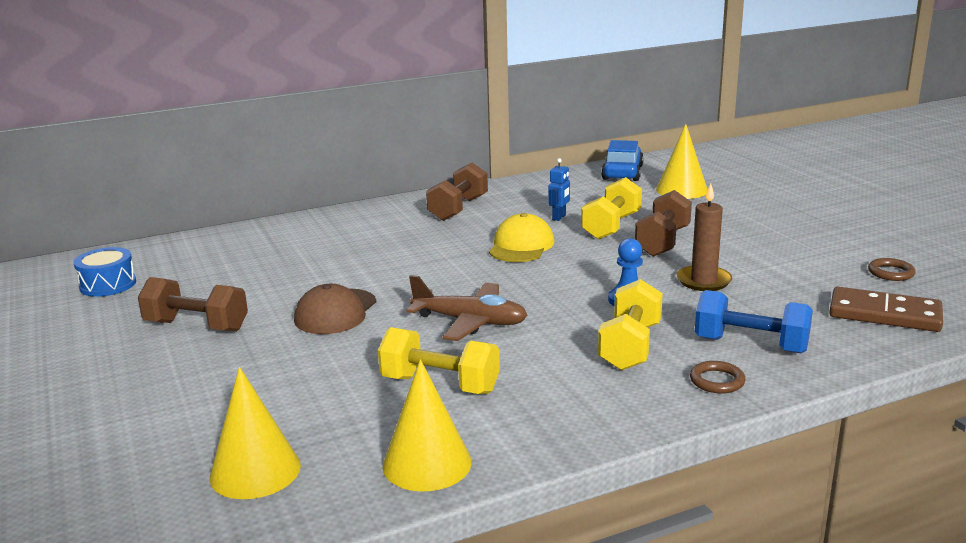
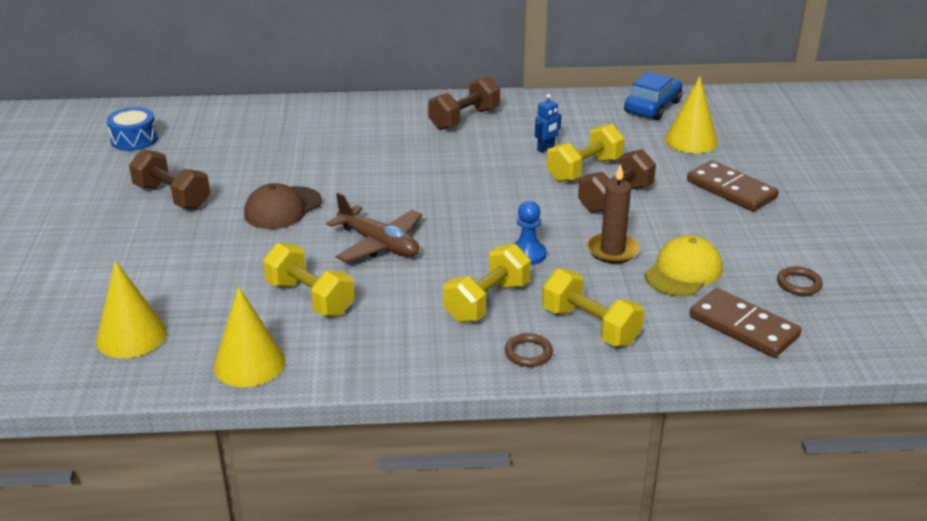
camera: 20 degrees right, 10 degrees up
(521, 246) = (485, 174): yellow cap -> yellow cap (683, 272)
(750, 345) = (590, 326): blue dumbbell -> yellow dumbbell
(755, 217) = (731, 190): none -> brown domino

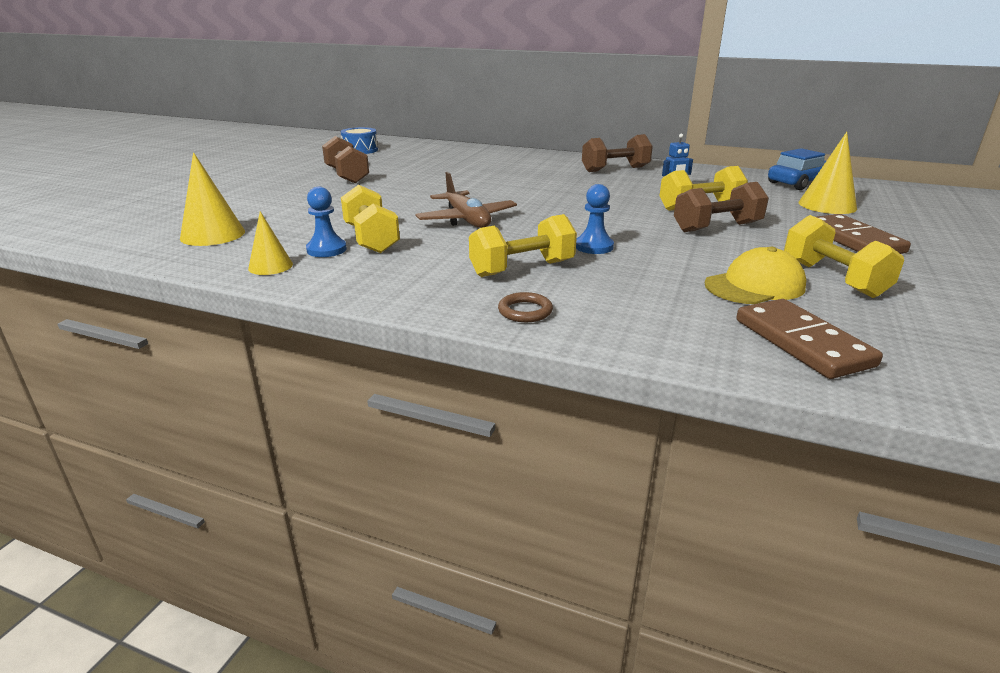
camera: 25 degrees right, 5 degrees down
(249, 363) = (270, 266): yellow cone -> yellow cone, size x0.62
(280, 326) = (326, 250): none -> blue pawn
(283, 208) = (416, 191): brown cap -> none
(590, 326) = (611, 305): yellow dumbbell -> yellow dumbbell (833, 279)
(612, 250) = (684, 258): brown candle -> none
(799, 284) = (902, 321): brown ring -> none

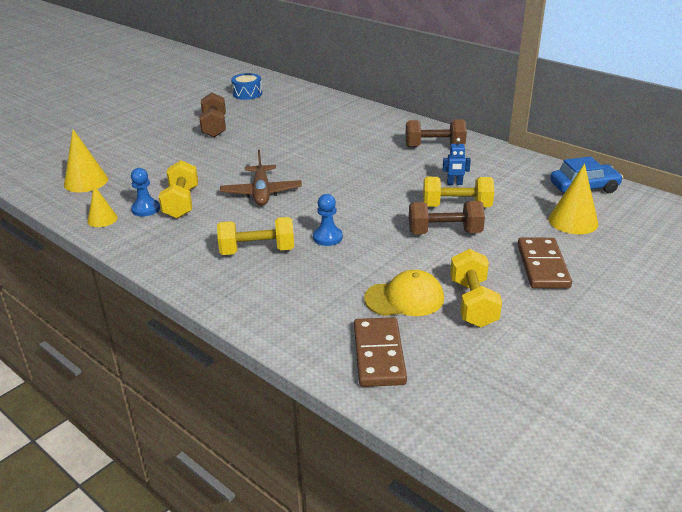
camera: 20 degrees right, 5 degrees up
(525, 311) = (225, 290): brown ring -> none

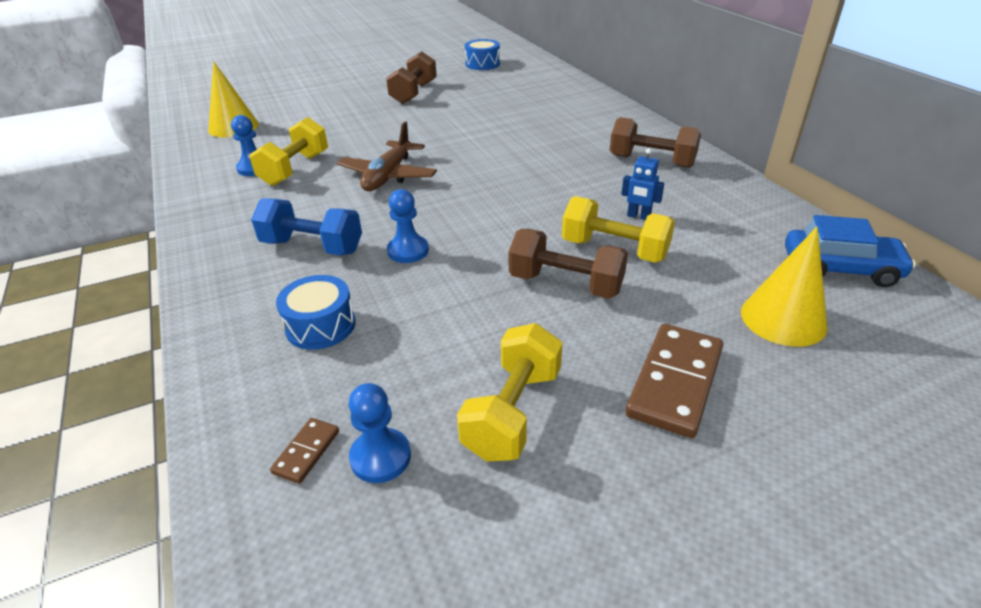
camera: 25 degrees right, 5 degrees up
(102, 219) = (203, 170): yellow cone -> none
(257, 251) = (312, 247): yellow dumbbell -> blue dumbbell
(316, 293) = (320, 325): none -> blue drum
(379, 354) = (306, 452): brown domino -> brown domino, size x0.48
(404, 298) = (423, 370): yellow cap -> none
(422, 344) = (380, 457): none -> blue pawn

